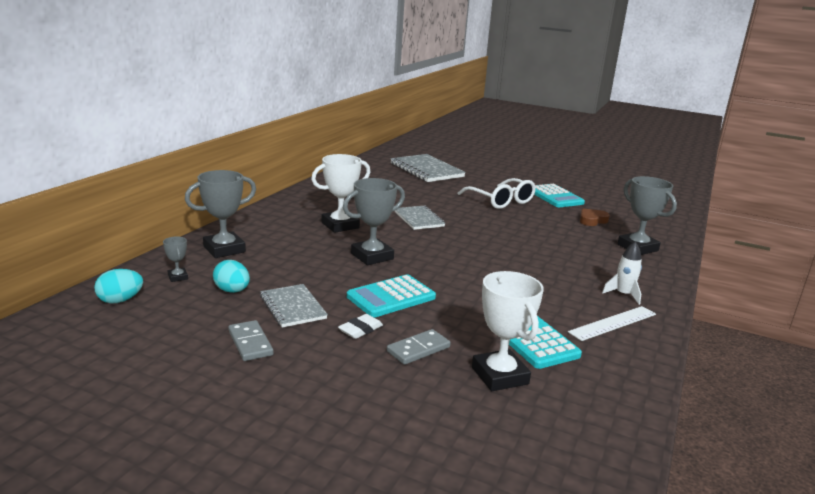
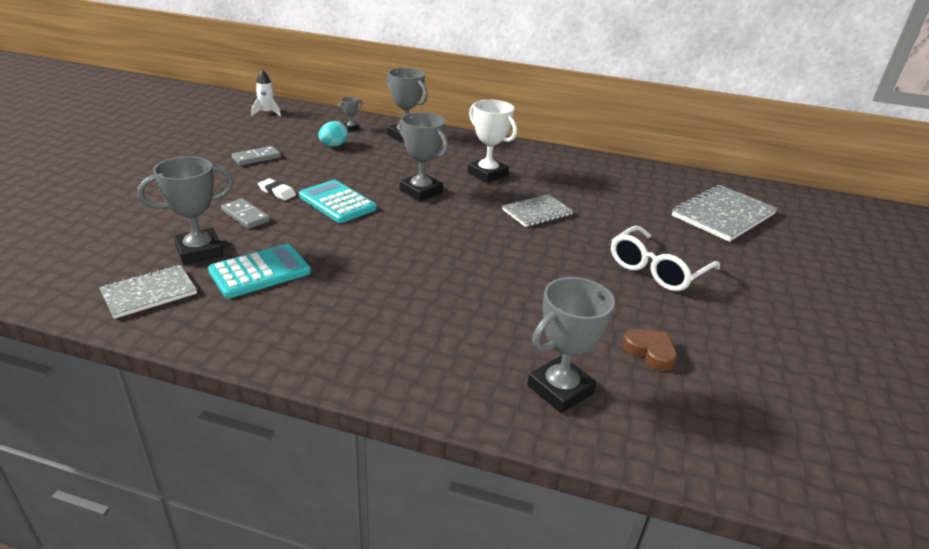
camera: 80 degrees right, 10 degrees up
(120, 300) = (312, 118): turquoise egg -> none
(293, 307) = (311, 166): grey notebook -> grey notebook (149, 293)
(499, 376) = (199, 251): white trophy -> grey trophy
(555, 197) = (731, 322): turquoise calculator -> none
(613, 323) = (301, 329): white ruler -> none
(623, 294) = (380, 348): white rocket -> white rocket (267, 113)

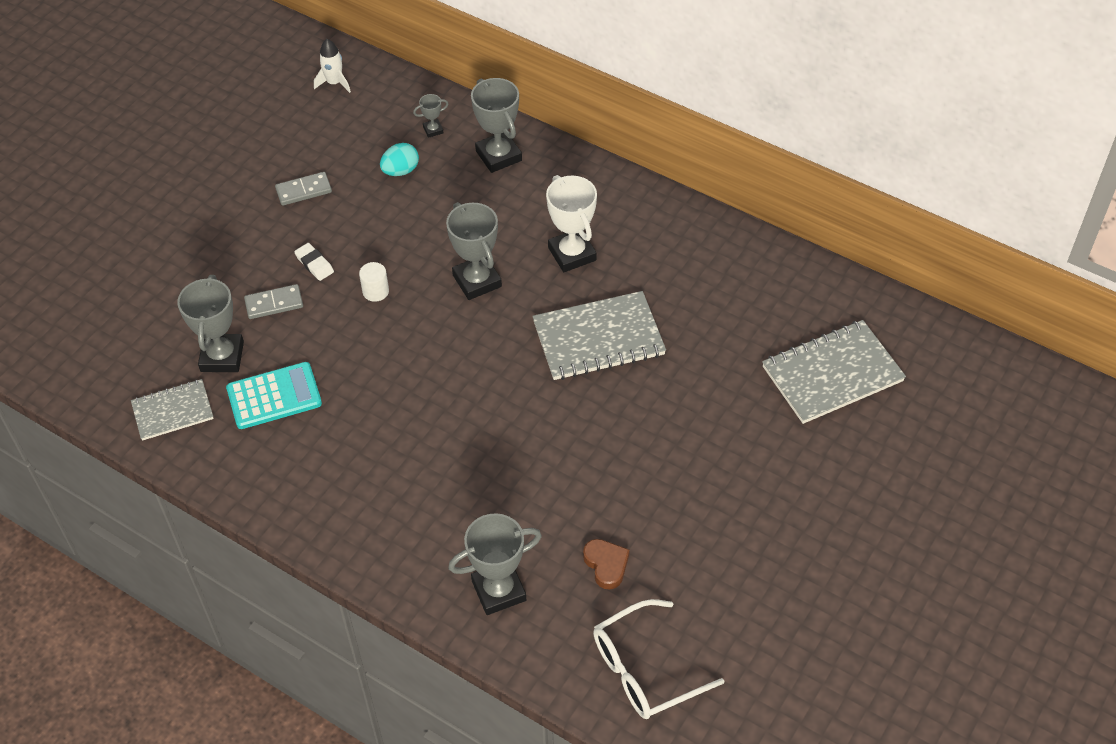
camera: 20 degrees right, 20 degrees up
(199, 251) = (222, 357): grey trophy -> grey trophy turned 75 degrees counterclockwise
(245, 216) = (274, 304): grey domino -> grey domino turned 75 degrees counterclockwise
(337, 202) = (375, 291): turquoise calculator -> white cylinder
(537, 212) = (598, 338): grey notebook -> grey notebook, size x1.64
(657, 269) = (685, 455): white glasses -> white glasses (644, 670)

